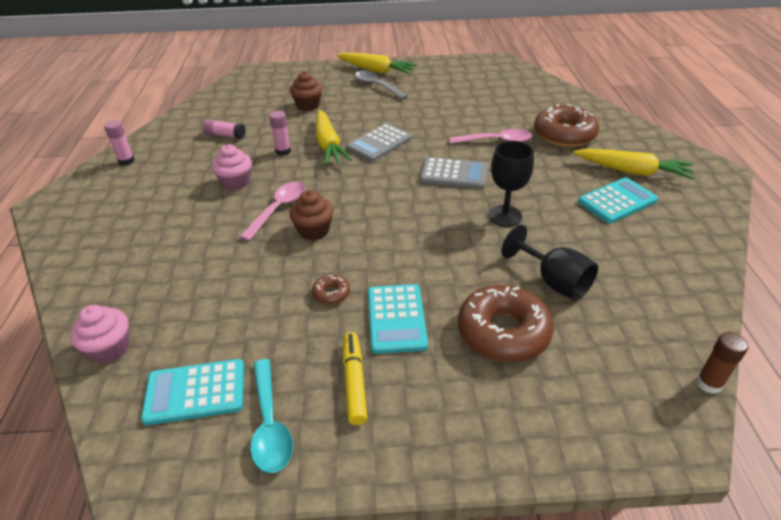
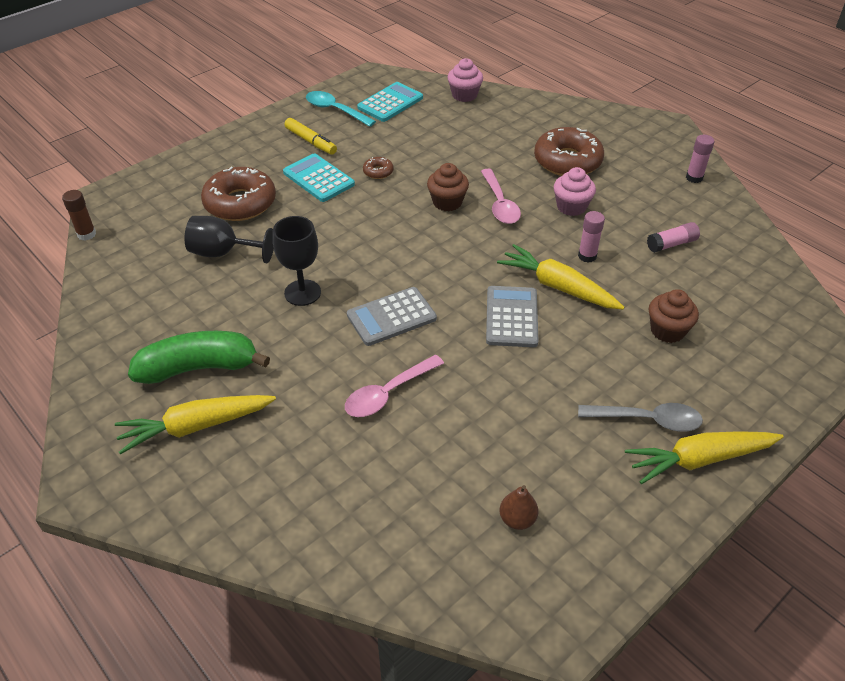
camera: 140 degrees right, 5 degrees up
(480, 84) = (517, 519): none -> brown pear
(564, 134) = (312, 456): brown donut -> brown donut (567, 161)
(617, 201) = (199, 368): turquoise calculator -> green banana

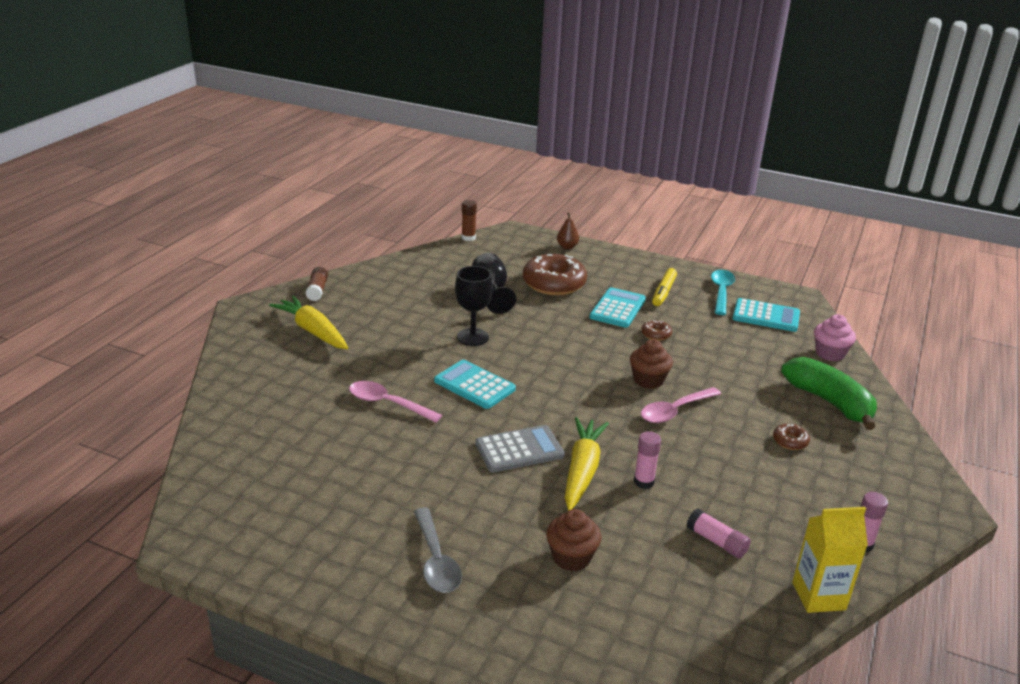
camera: 65 degrees right, 15 degrees down
(99, 401) = (317, 290): none -> brown glue stick
(199, 368) = (367, 317): green banana -> green banana (829, 402)
(391, 317) = (474, 385): grey calculator -> turquoise calculator
(517, 519) = (286, 498): brown pear -> brown pear (567, 247)
(567, 161) = (790, 441): brown donut -> brown donut, size x0.44
(571, 207) = (714, 457): pink cupcake -> none
(699, 459) = (402, 605): yellow carrot -> none
(740, 219) = (818, 596): none -> yellow carton

